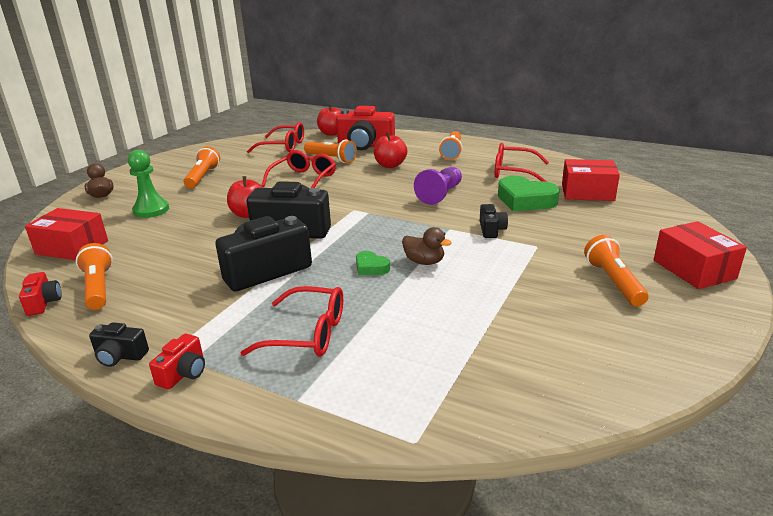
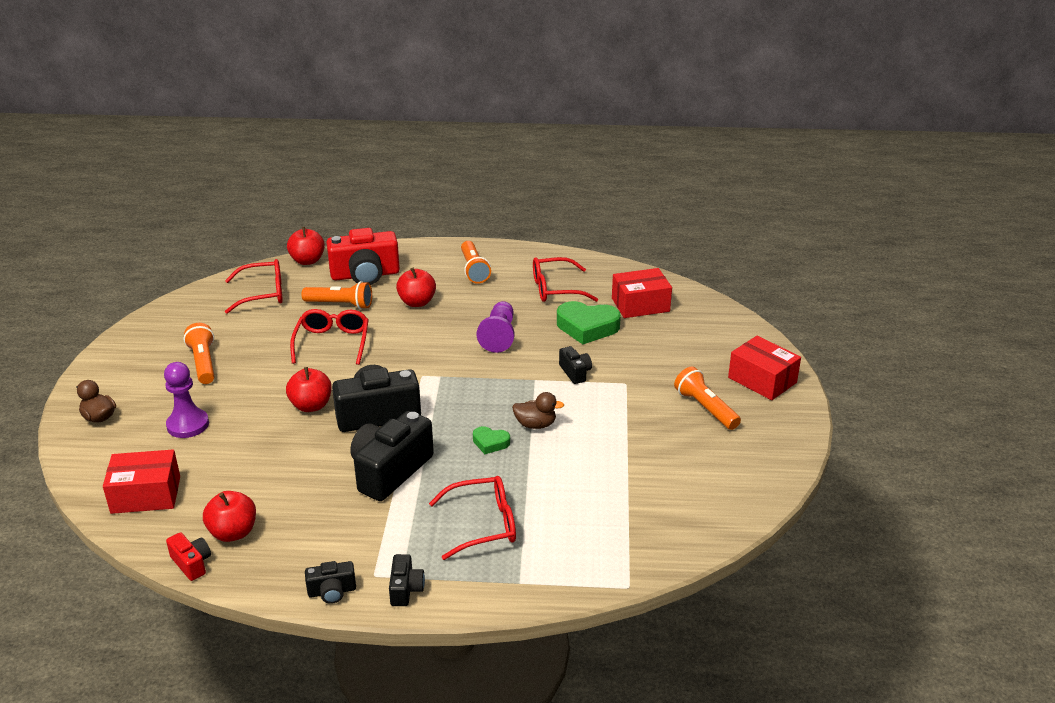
camera: 25 degrees left, 5 degrees up
(98, 287) = (233, 532): orange flashlight -> red apple
(151, 210) = (188, 425): green pawn -> purple pawn
(183, 373) = (405, 589): red camera -> black camera

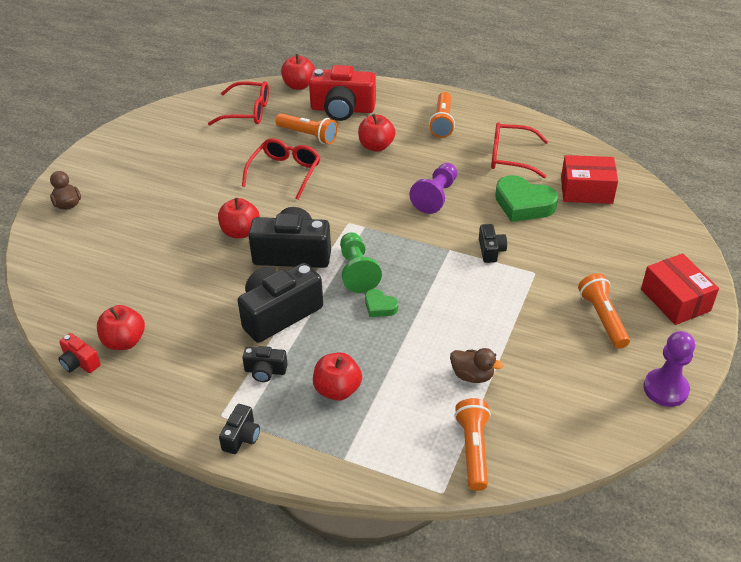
camera: 20 degrees right, 10 degrees up
(146, 494) = (72, 287): red box -> none
(188, 425) = (133, 227): purple pawn -> purple pawn (665, 389)
(191, 563) = (79, 362): red camera -> red camera turned 150 degrees clockwise
(203, 363) = (170, 170): orange flashlight -> orange flashlight (473, 450)
(332, 591) = (179, 421): black camera -> black camera (265, 371)
(452, 416) = (357, 271): none -> green pawn
(483, 524) = (337, 390): red glasses -> red apple
(535, 425) = (429, 297): brown duck -> brown duck (472, 375)

